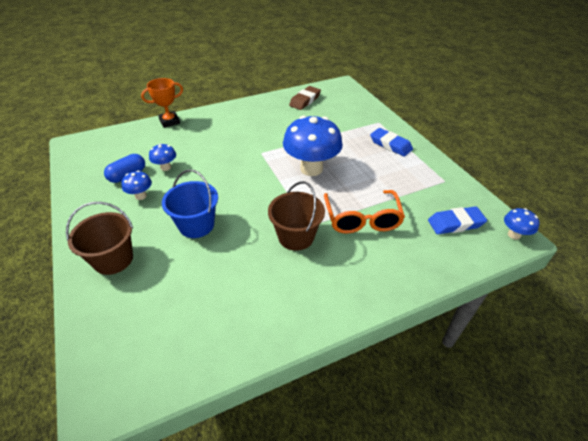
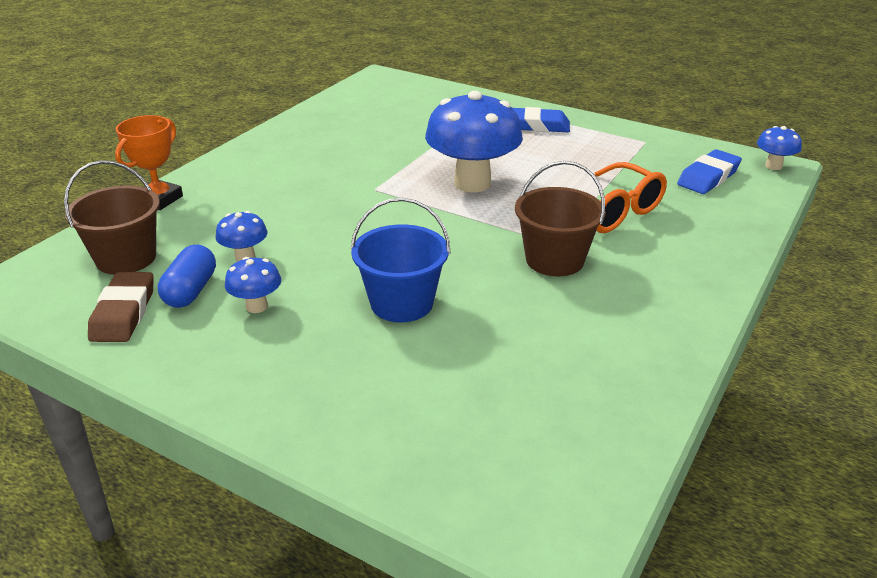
camera: 35 degrees left, 10 degrees down
(113, 259) = (331, 396): brown bucket -> brown bucket (126, 258)
(305, 101) = (352, 110): brown eraser -> brown eraser (123, 313)

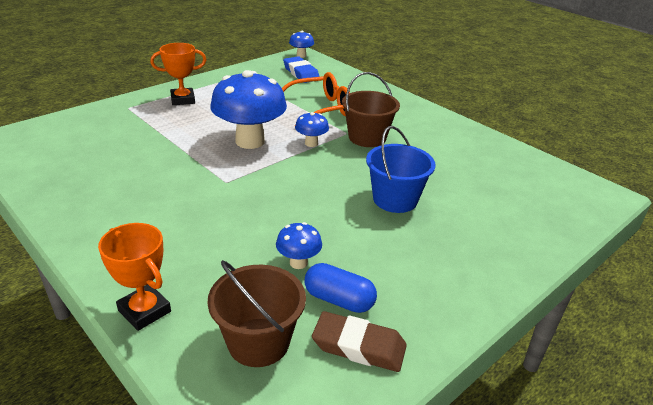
camera: 75 degrees left, 0 degrees up
(256, 306) = (376, 264): blue mushroom -> blue mushroom (311, 143)
(537, 125) = (183, 100): blue eraser -> orange trophy

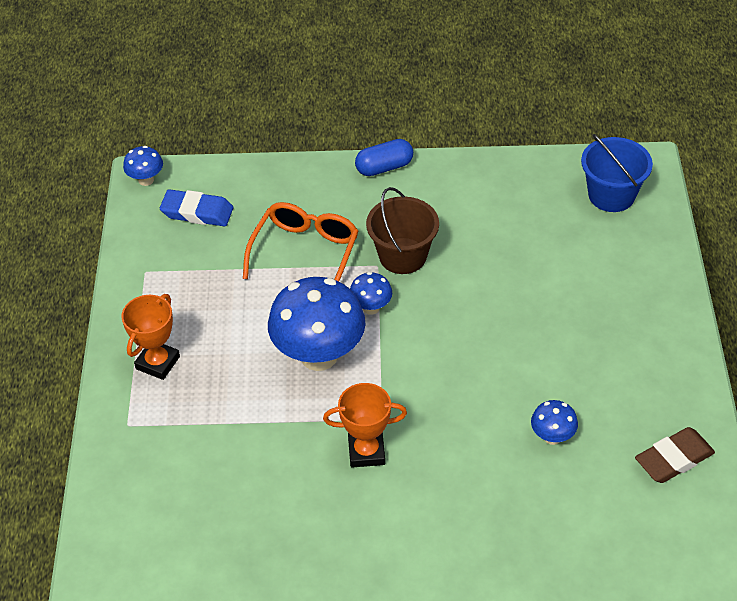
camera: 45 degrees left, 15 degrees up
(144, 311) = (527, 572): orange trophy -> orange trophy (366, 452)
(258, 342) = (621, 516): brown bucket -> none
(339, 300) = (618, 439): blue capsule -> blue capsule (384, 167)
(395, 199) = (524, 311): blue bucket -> blue bucket (611, 195)

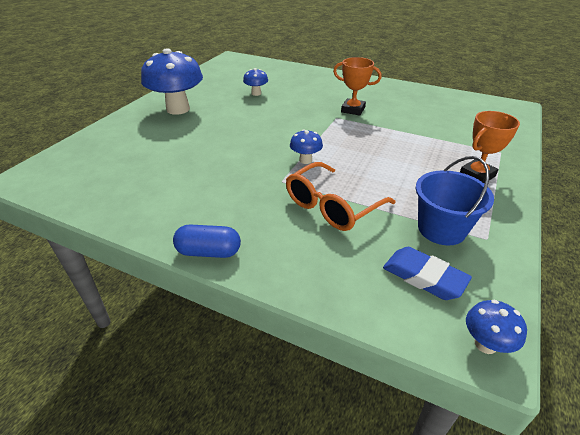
camera: 155 degrees left, 10 degrees down
(319, 355) = (357, 148): blue mushroom -> blue mushroom (178, 109)
(402, 256) = (258, 180): brown bucket -> none
(611, 195) = (75, 168): blue bucket -> blue bucket (441, 229)
(674, 459) = (213, 77): brown eraser -> none

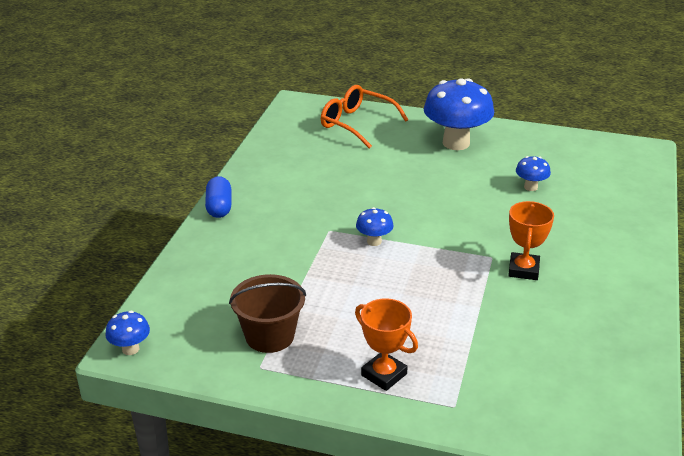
camera: 80 degrees right, 5 degrees down
(332, 206) = (293, 264): orange glasses -> orange glasses (356, 123)
(424, 277) = (201, 320): blue eraser -> none
(441, 229) = (269, 336): blue bucket -> brown bucket

